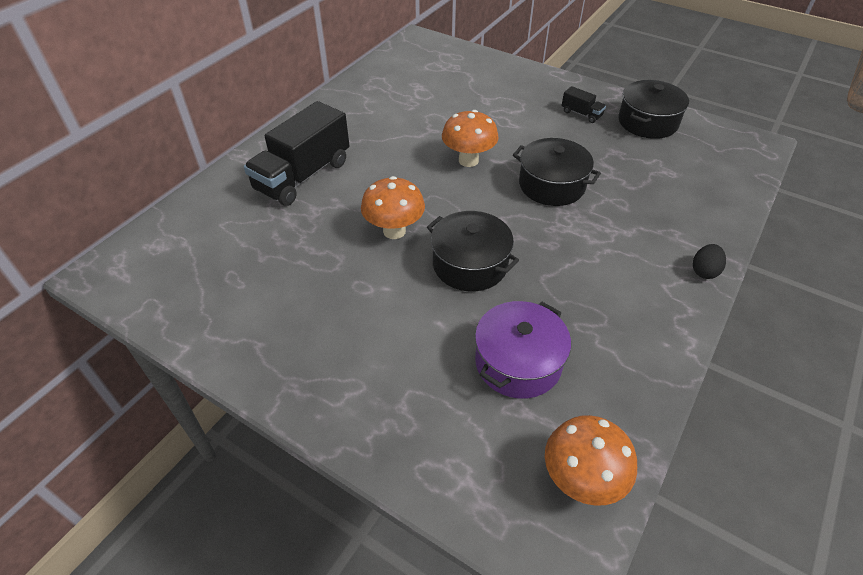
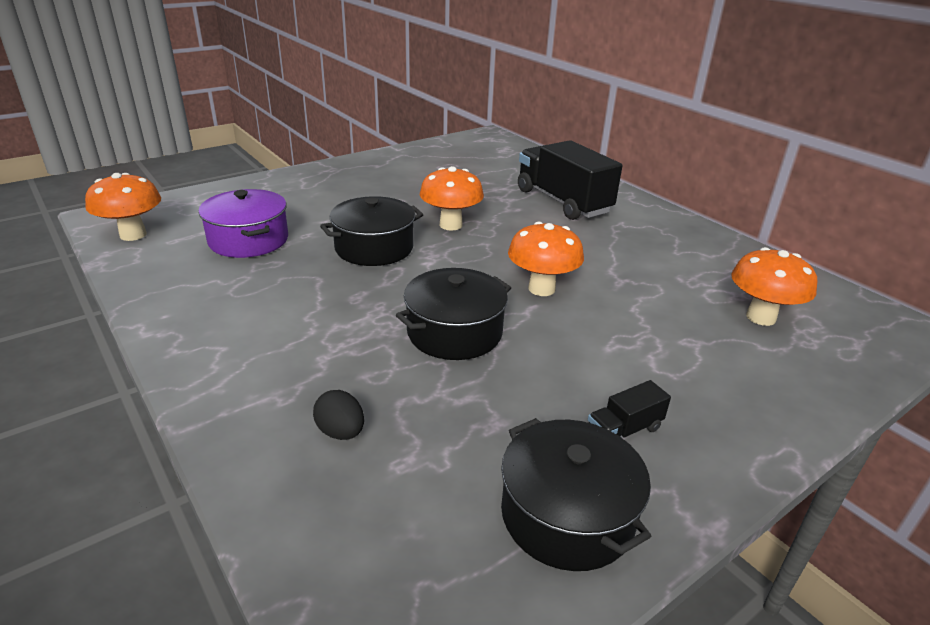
camera: 110 degrees right, 15 degrees down
(439, 79) = (760, 317): none -> orange mushroom
(704, 271) = (203, 390): black egg -> black egg (341, 432)

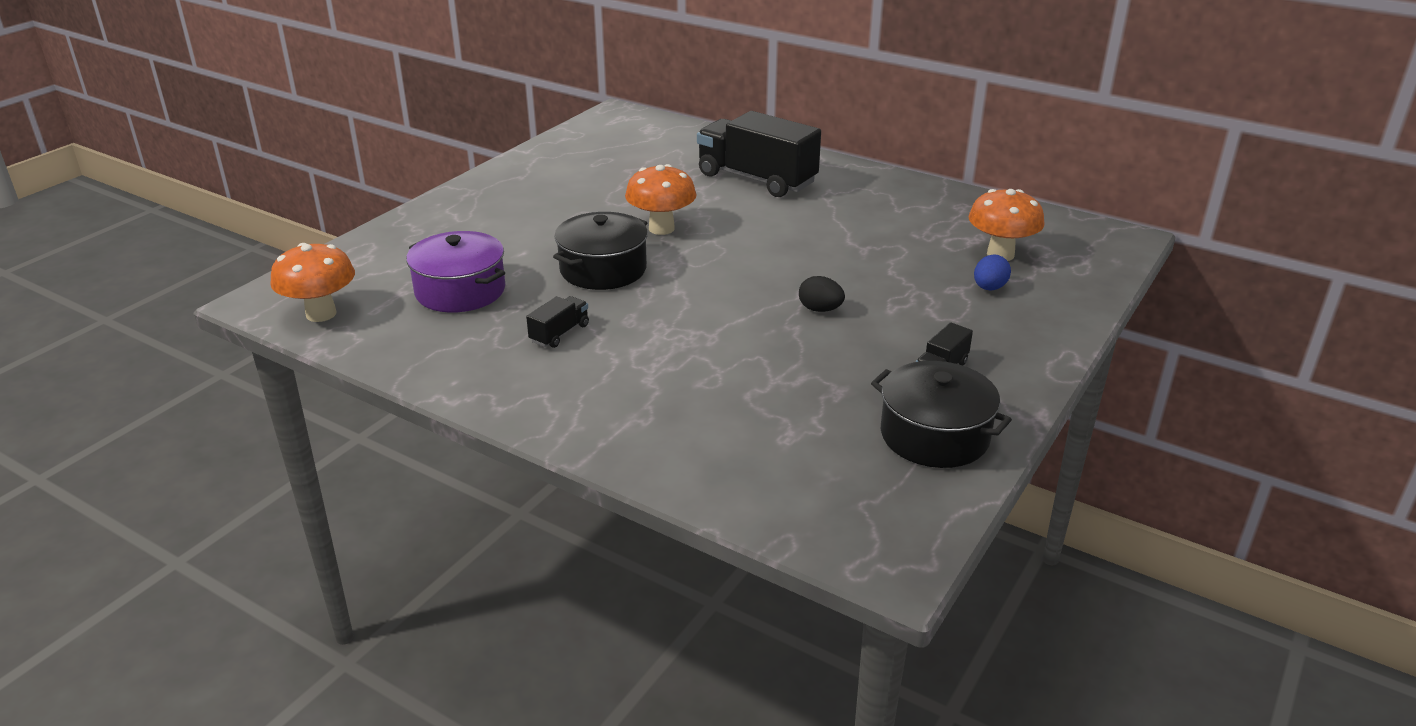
camera: 20 degrees left, 0 degrees up
(288, 294) = (559, 333): none -> black truck
(341, 432) = (717, 429): black egg -> black egg (820, 309)
(454, 332) = (748, 329): black pot -> none
(541, 289) = (798, 272): orange mushroom -> none
(730, 350) = (989, 288): none -> blue egg

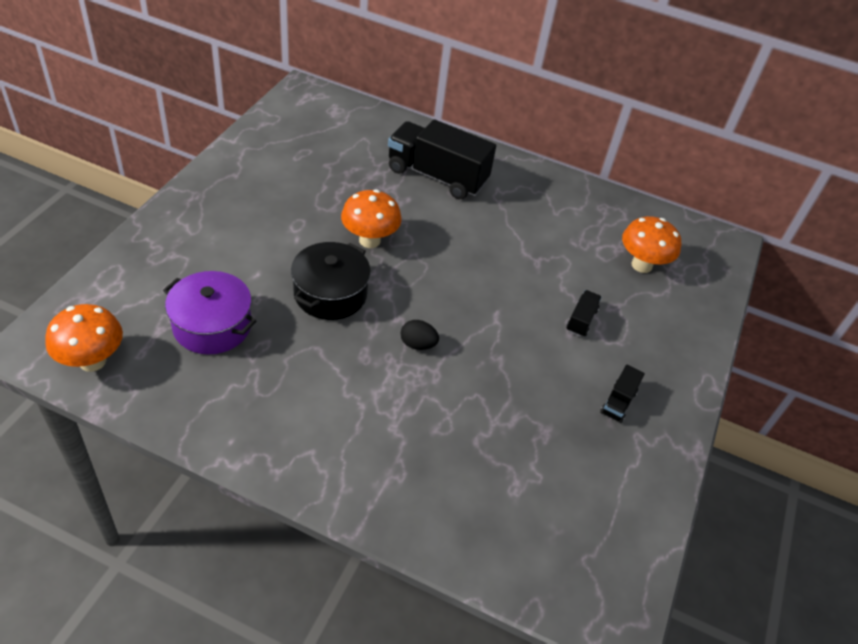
camera: 15 degrees left, 15 degrees up
(559, 333) = (309, 375): black truck -> black truck (581, 320)
(820, 309) = (515, 336): black egg -> black egg (418, 344)
(934, 435) = (625, 478): black pot -> none
(989, 288) = (639, 305): blue egg -> none

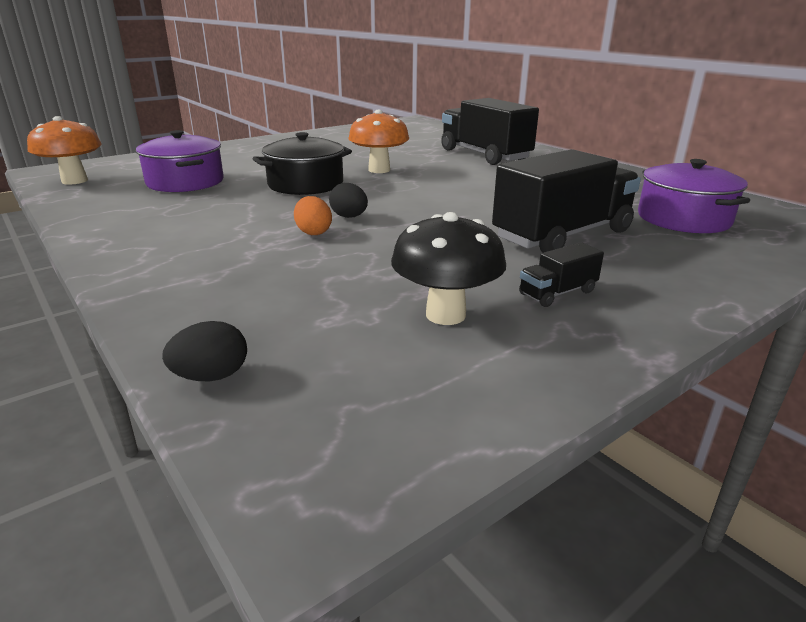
camera: 35 degrees right, 20 degrees down
(412, 380) = (313, 232): none -> orange egg
(499, 569) = (211, 376): none -> black egg
(574, 454) = (445, 315): none -> black mushroom
(581, 320) = (562, 235): black truck -> black truck, size x2.29
(641, 265) = (683, 219): orange mushroom -> purple pot

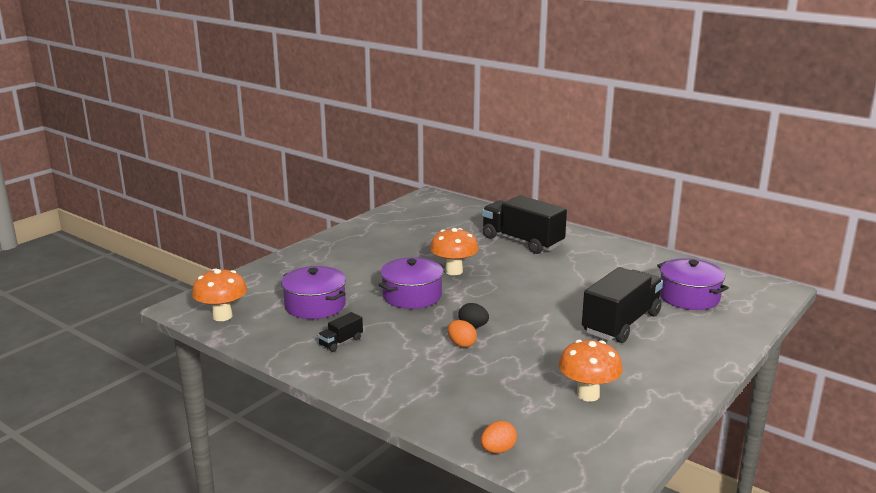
camera: 15 degrees left, 5 degrees down
(211, 376) = (498, 450): black egg -> orange egg
(305, 184) = (412, 296): black pot -> purple pot
(445, 315) = (588, 395): black mushroom -> orange mushroom
(557, 293) = (639, 370): black truck -> black truck (341, 342)

